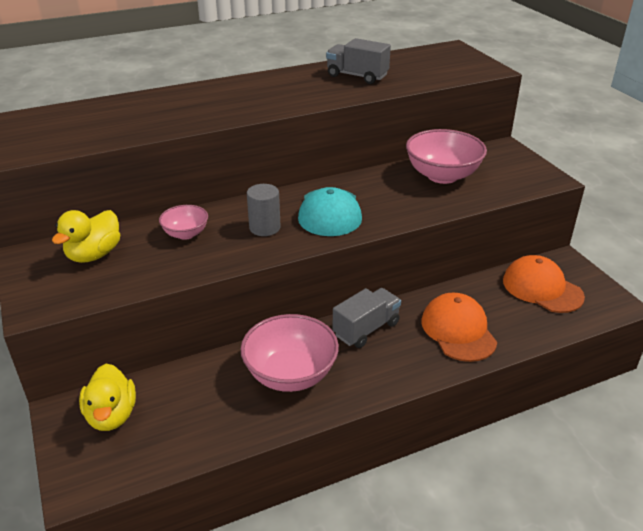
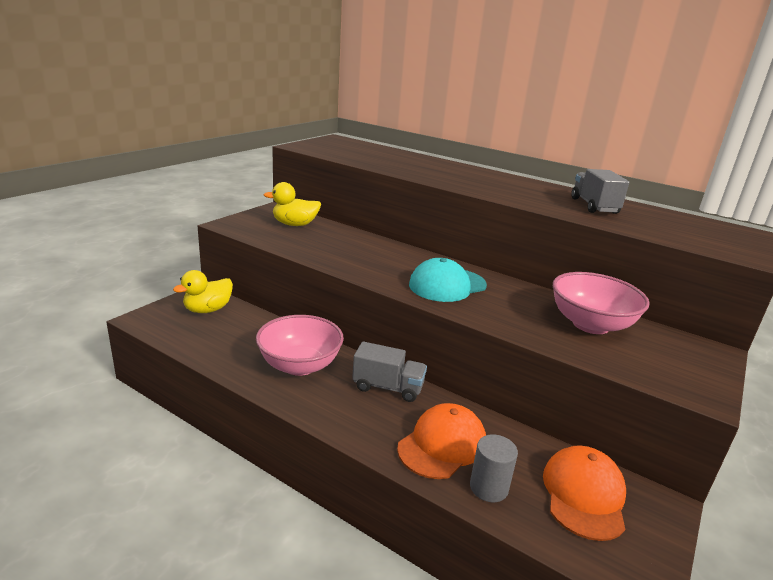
camera: 55 degrees right, 10 degrees down
(186, 234) = (349, 243): pink bowl -> none
(264, 228) = (391, 266): grey cylinder -> grey cylinder (488, 487)

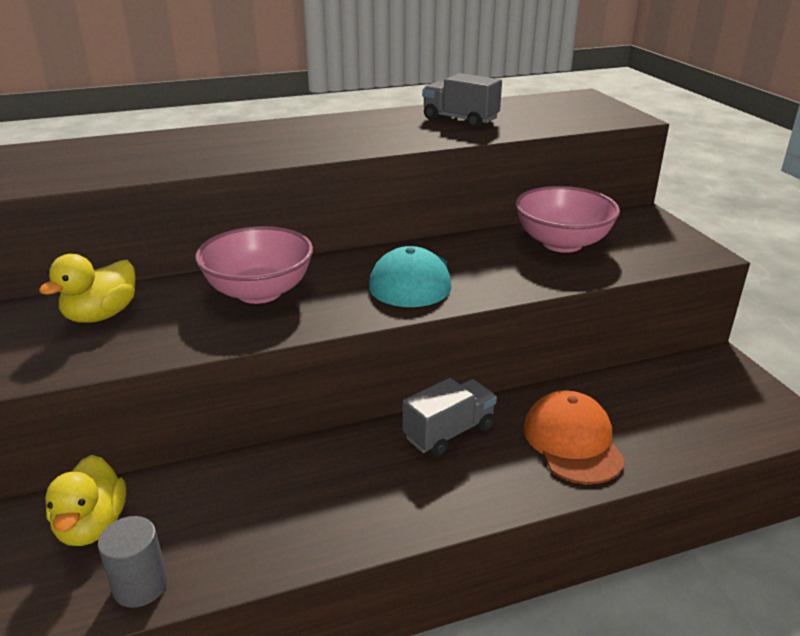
camera: 50 degrees left, 5 degrees up
(299, 365) = (339, 486): pink bowl -> pink bowl (259, 292)
(488, 487) = (650, 443): grey cylinder -> grey cylinder (140, 585)
(584, 495) = (689, 393): orange cap -> none

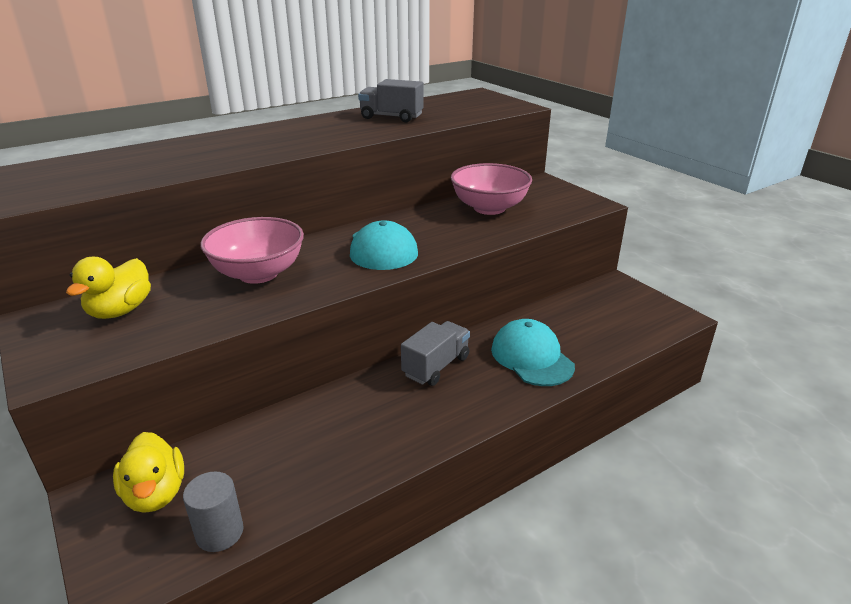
camera: 15 degrees left, 0 degrees up
(572, 442) = (532, 357): orange cap -> turquoise cap

